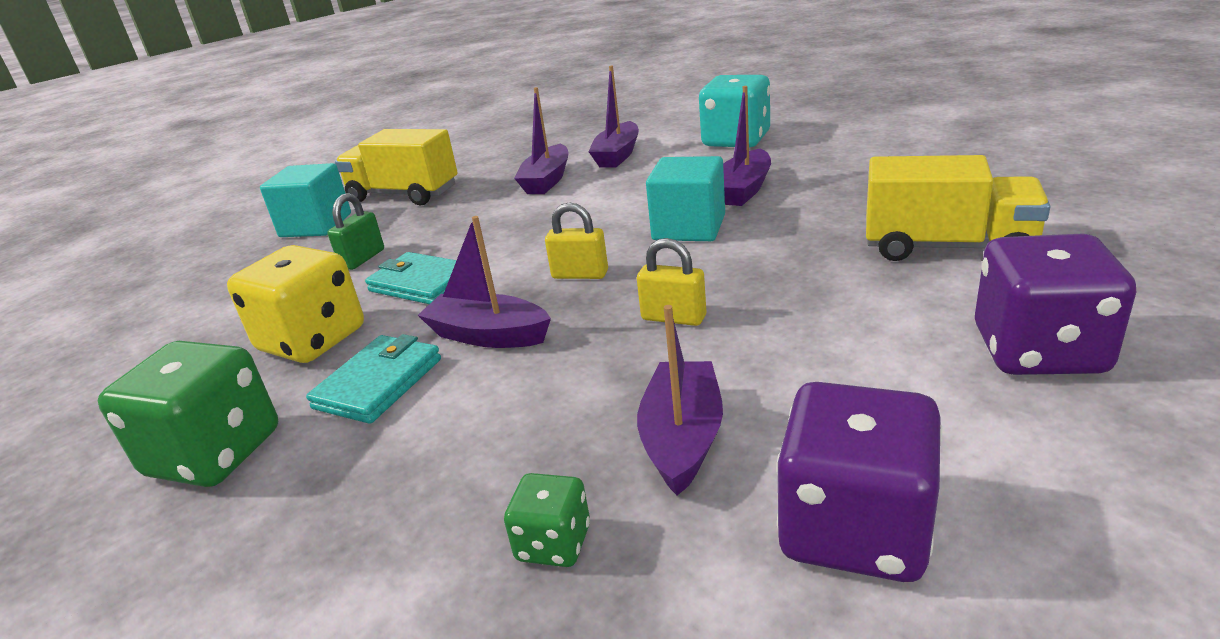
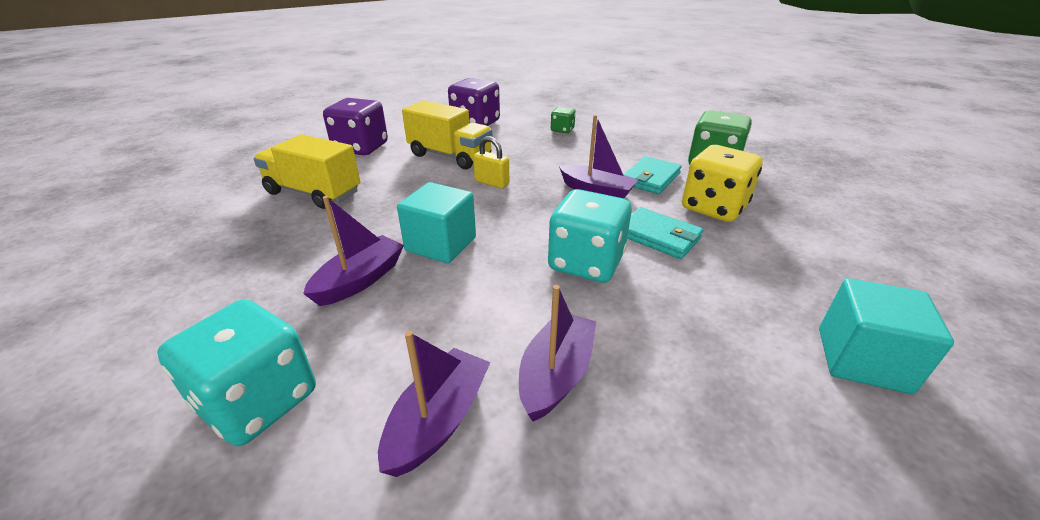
camera: 175 degrees left, 5 degrees up
(362, 259) = (737, 277): green padlock -> none
(403, 194) = (778, 410): yellow truck -> yellow truck (450, 156)
(518, 242) = (586, 262): none -> turquoise dice
(580, 274) = (537, 219): yellow padlock -> none
(682, 438) = (512, 144): purple boat -> none

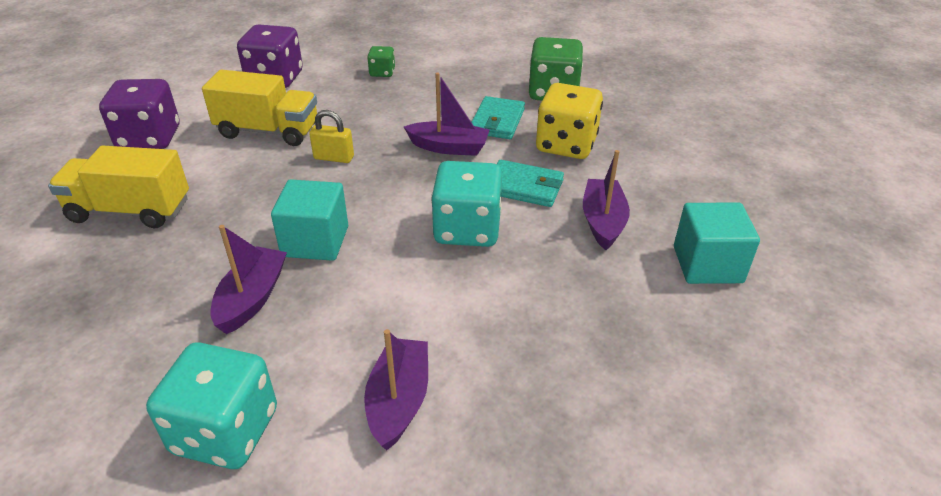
camera: 20 degrees left, 5 degrees up
(556, 374) = (480, 338): purple boat -> purple boat (603, 222)

